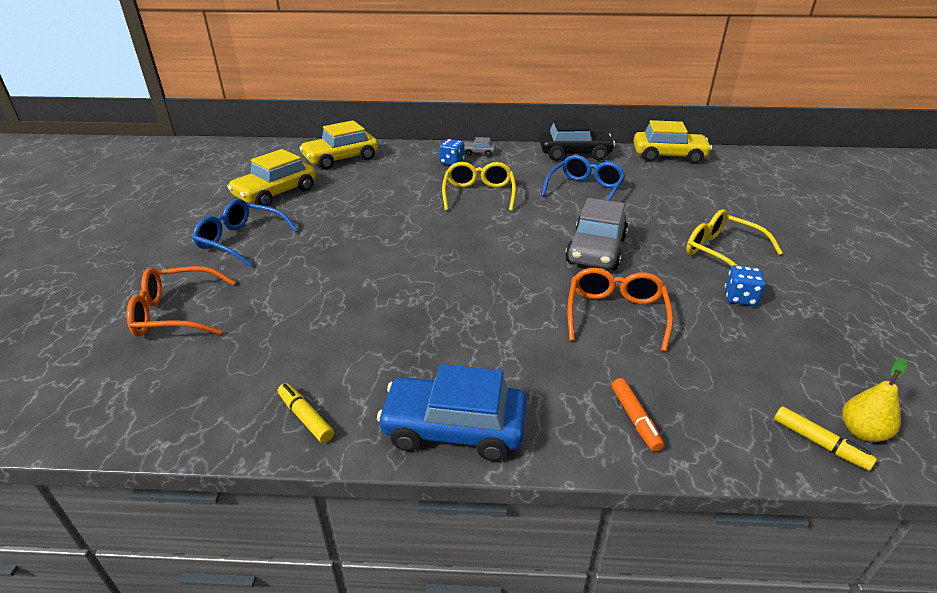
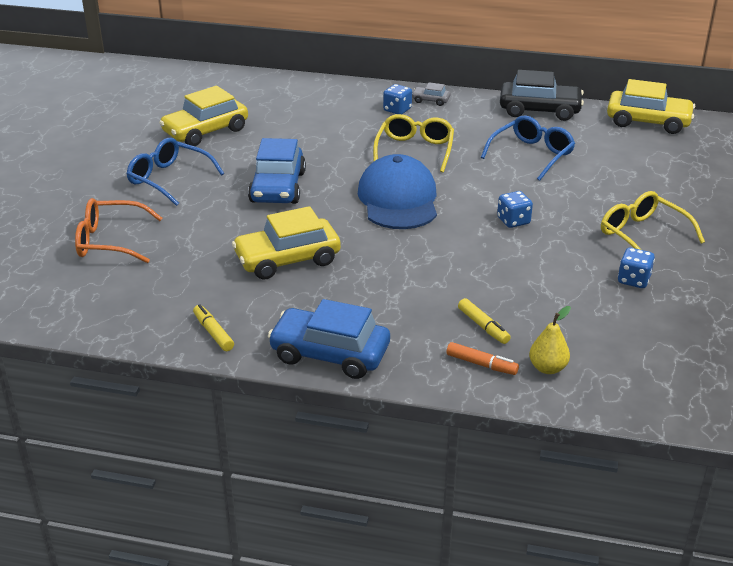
camera: 10 degrees right, 0 degrees up
(341, 159) = (278, 96): yellow car -> yellow car (287, 259)
(355, 239) = (277, 187): none -> blue car
(478, 240) = (398, 199): none -> blue cap
(596, 250) = (513, 221): grey car -> blue dice
(615, 314) = (504, 282): orange glasses -> none
(635, 419) = (481, 364): orange marker -> orange marker turned 60 degrees counterclockwise
(819, 443) = (628, 398): yellow marker -> yellow marker (483, 326)
(861, 432) = (671, 395): yellow pear -> yellow pear (547, 368)

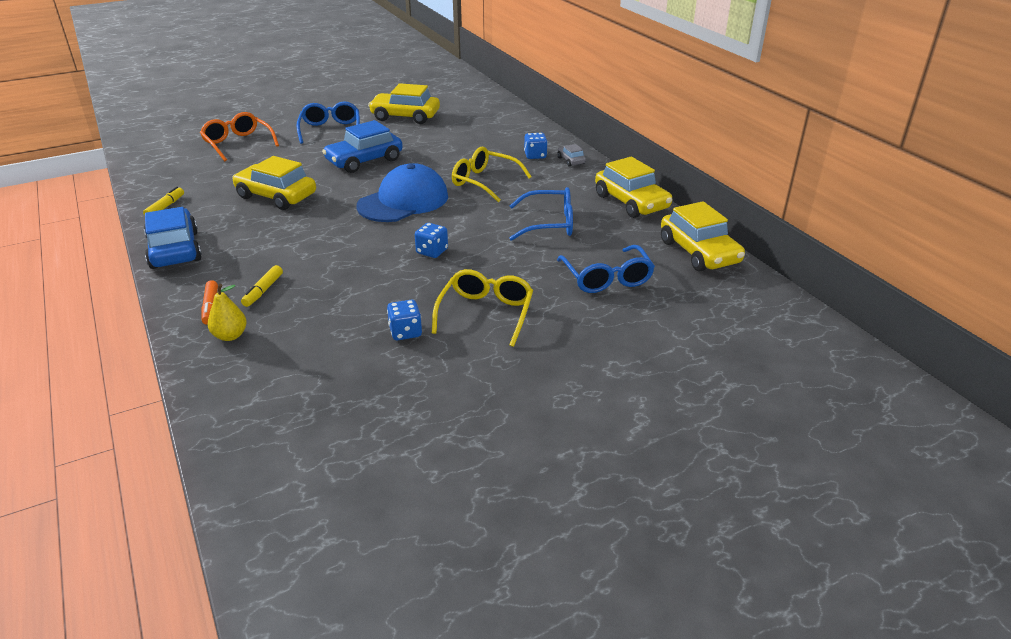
camera: 50 degrees right, 0 degrees up
(415, 150) = (484, 182): yellow glasses -> yellow glasses turned 120 degrees counterclockwise
(539, 110) = (631, 202): black car -> yellow car
(645, 169) = (607, 278): none -> blue glasses

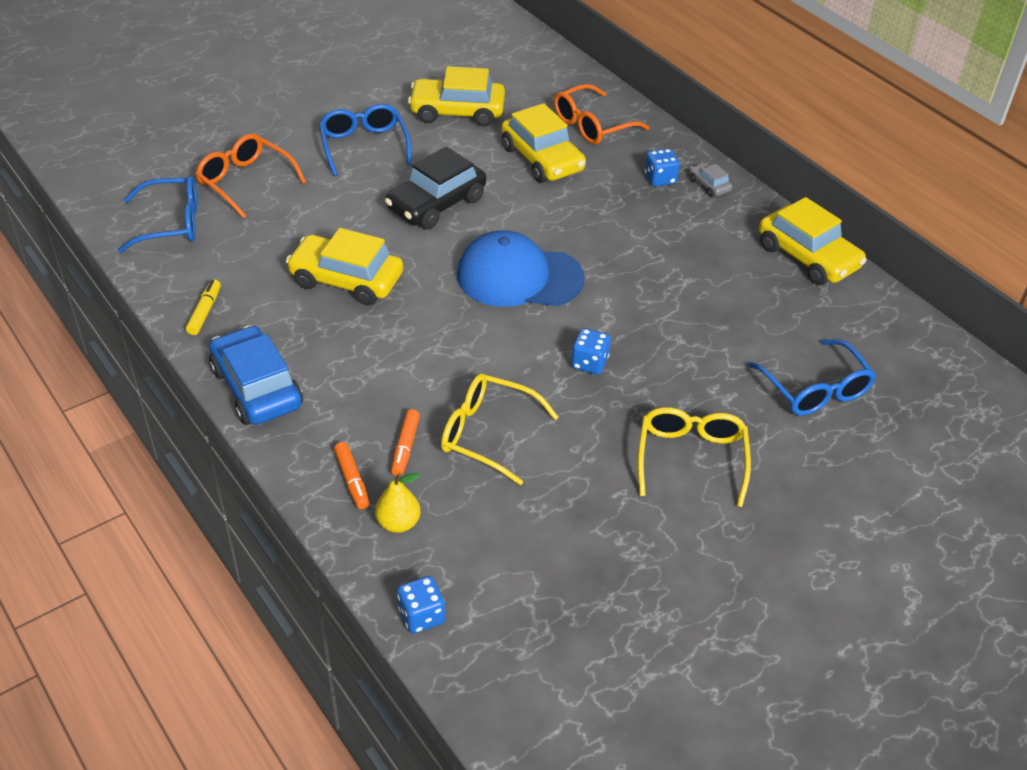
camera: 10 degrees left, 10 degrees up
(263, 291) = (405, 447): yellow marker -> orange marker
(364, 160) = (436, 204): blue car -> black car
(403, 201) = (519, 277): blue cap -> blue cap turned 120 degrees counterclockwise
(405, 332) = (607, 497): blue dice -> blue dice (421, 616)
(484, 182) = (610, 233): yellow glasses -> yellow glasses (487, 434)
(498, 127) = (592, 125): none -> orange glasses
(549, 224) = (719, 303): blue glasses -> blue glasses (172, 223)
(699, 252) = (911, 337): yellow car -> yellow car (542, 159)

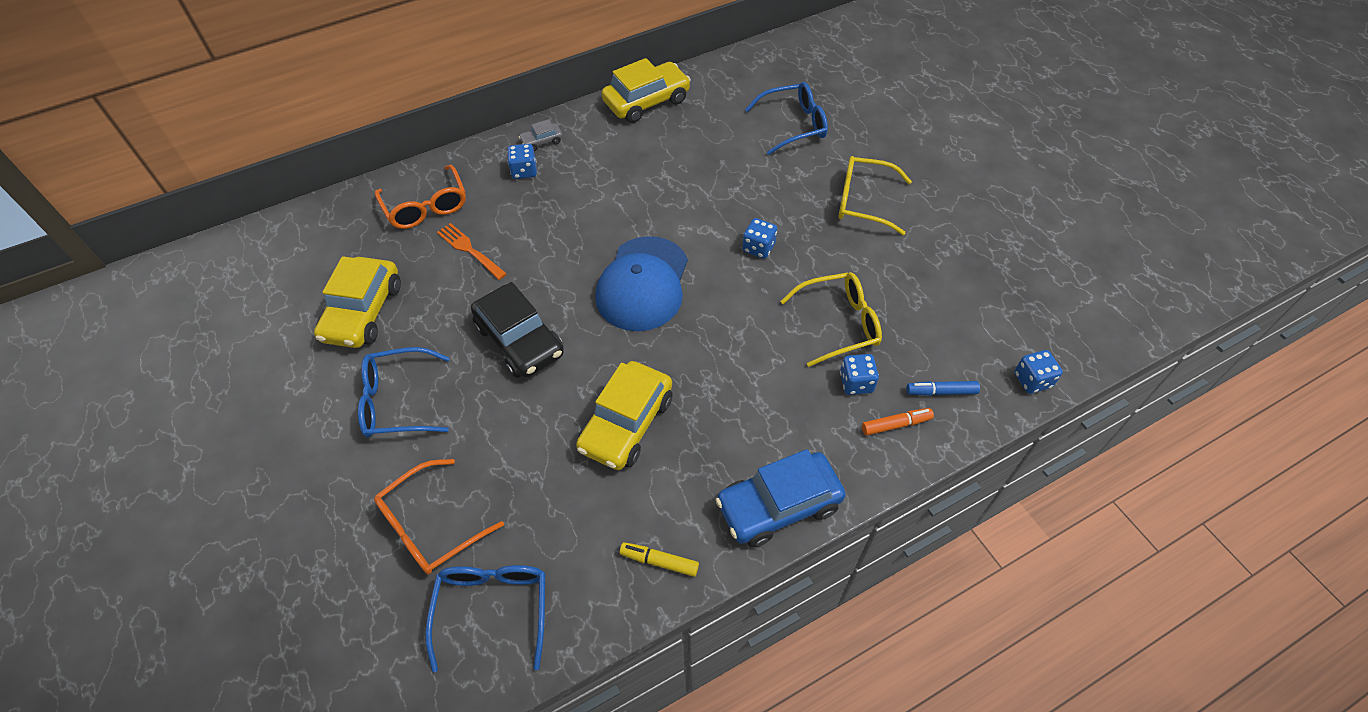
camera: 80 degrees left, 10 degrees up
(398, 523) = (941, 392): yellow pear -> blue marker
(405, 447) = (856, 383): orange marker -> blue dice
(487, 434) = (839, 323): yellow glasses -> yellow glasses turned 135 degrees counterclockwise
(542, 159) = (469, 250): yellow car -> orange fork

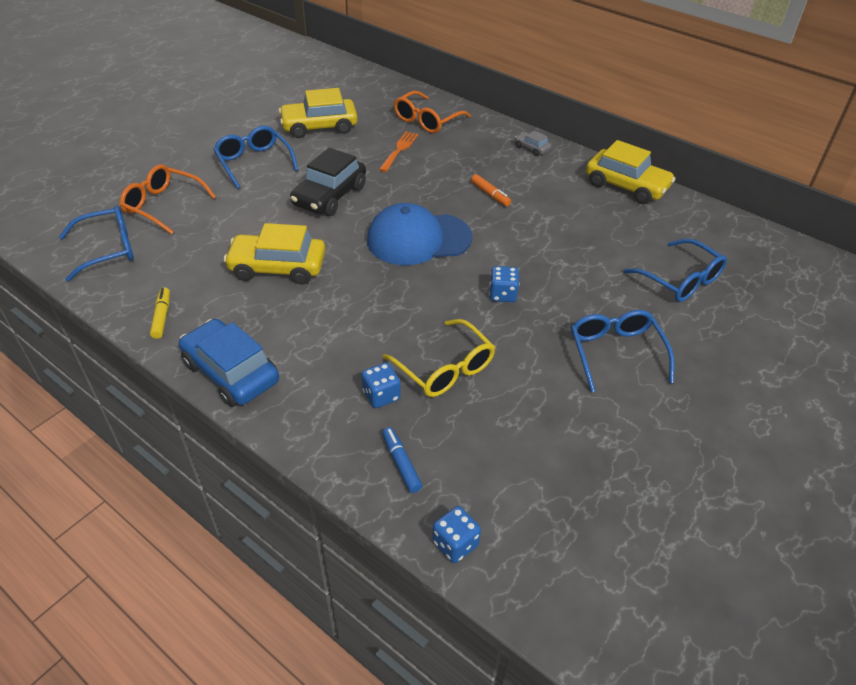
camera: 65 degrees right, 10 degrees down
(524, 171) = (494, 150): blue dice -> none
(863, 202) = (615, 353): yellow glasses -> blue glasses
(896, 424) = (346, 435): orange marker -> orange marker (490, 194)

